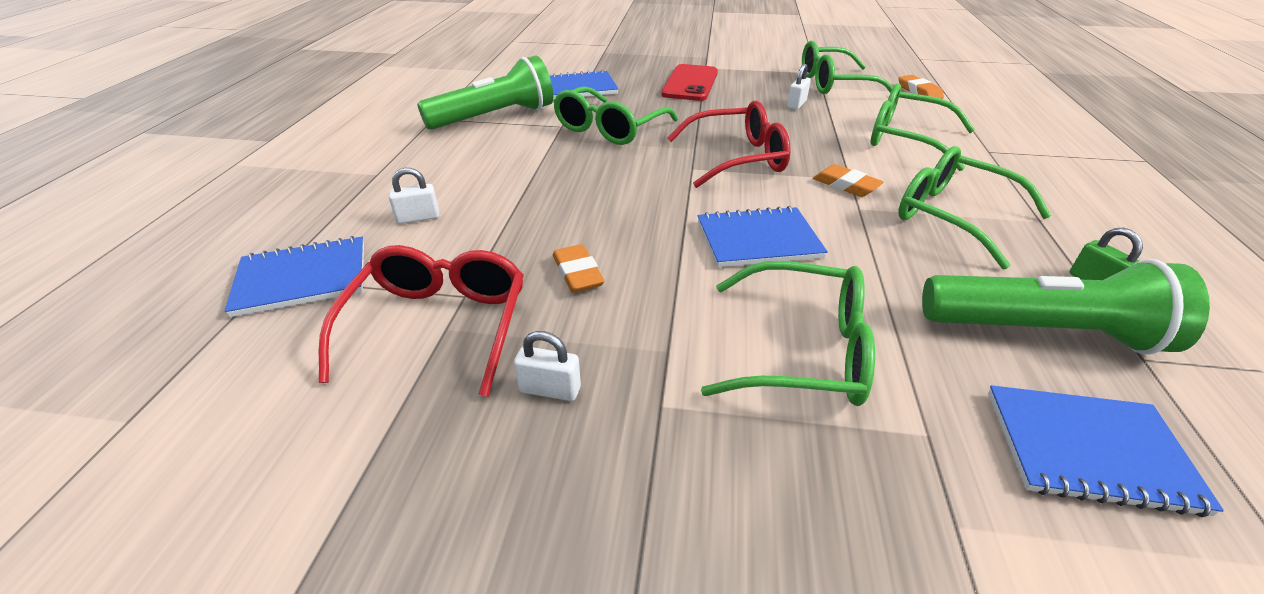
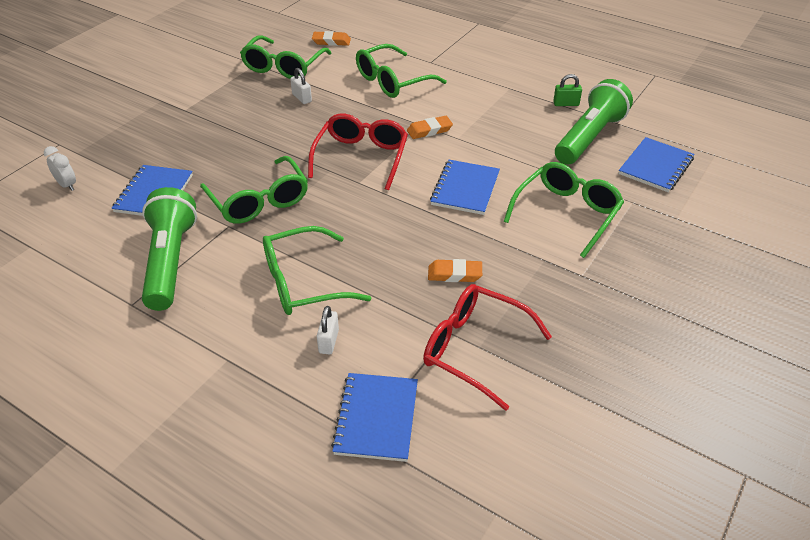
camera: 65 degrees left, 5 degrees up
(550, 389) = (553, 312): white padlock -> none
(561, 60) = (67, 185): none -> white clock
(690, 83) = (211, 130): red phone -> none
(952, 216) = (487, 111): green glasses -> green glasses (303, 283)

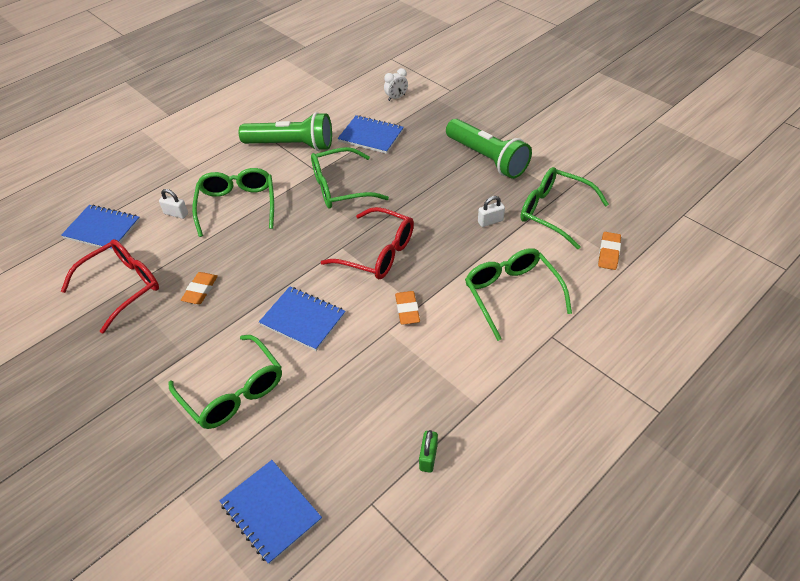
camera: 105 degrees right, 5 degrees up
(589, 137) = (350, 459): green flashlight -> green flashlight (487, 158)

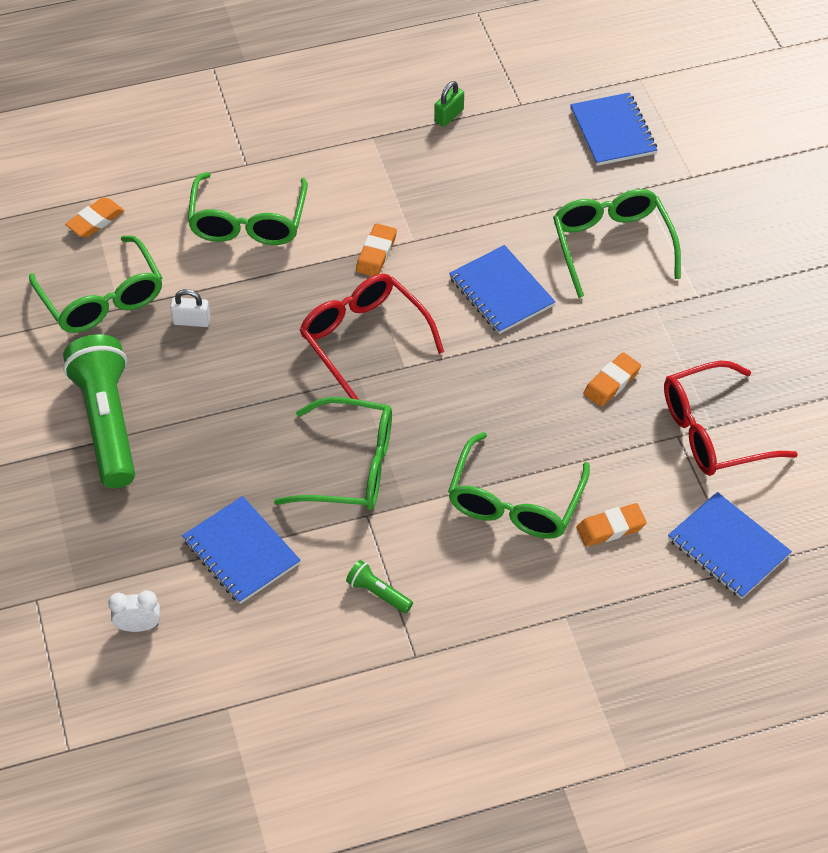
camera: 155 degrees left, 5 degrees up
(176, 214) = (610, 528): white padlock -> orange eraser
(291, 145) = (378, 593): green flashlight -> green flashlight, size x0.42

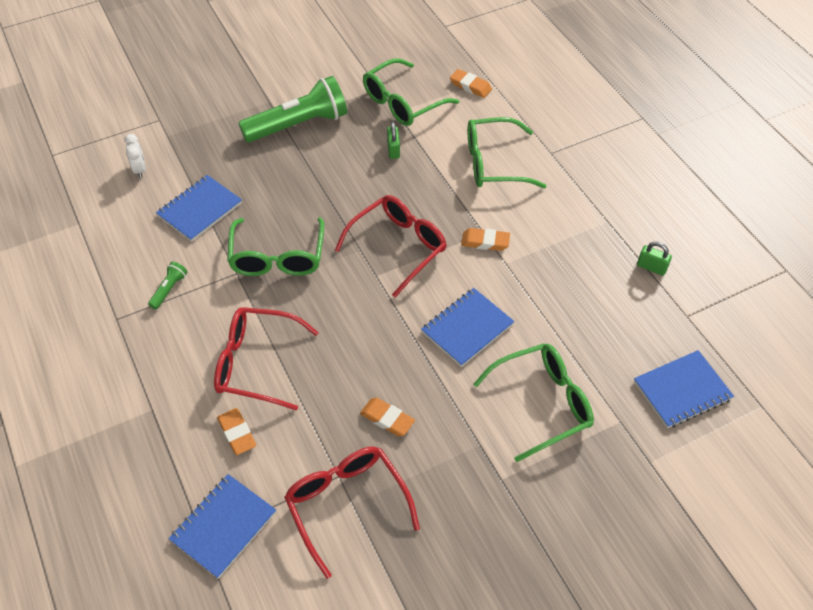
camera: 80 degrees right, 0 degrees up
(191, 321) = (393, 150): white padlock -> green padlock
(514, 502) = (256, 363): green glasses -> red glasses

